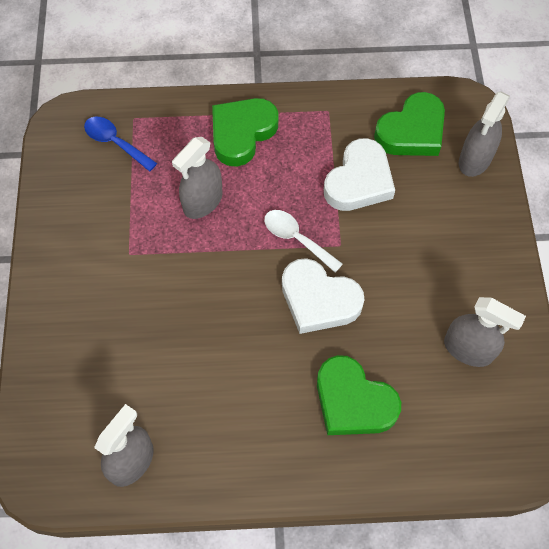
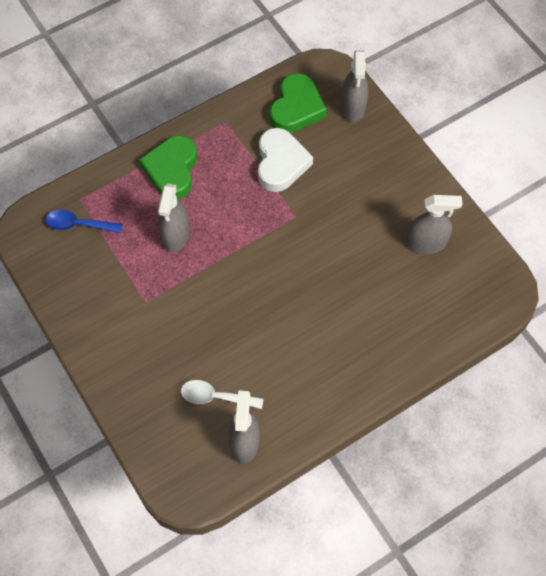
camera: 30 degrees left, 0 degrees up
(296, 239) = (262, 227): white spoon -> white spoon (215, 397)
(319, 300) = (305, 262): white heart -> none
(353, 401) = (371, 319): green heart -> none

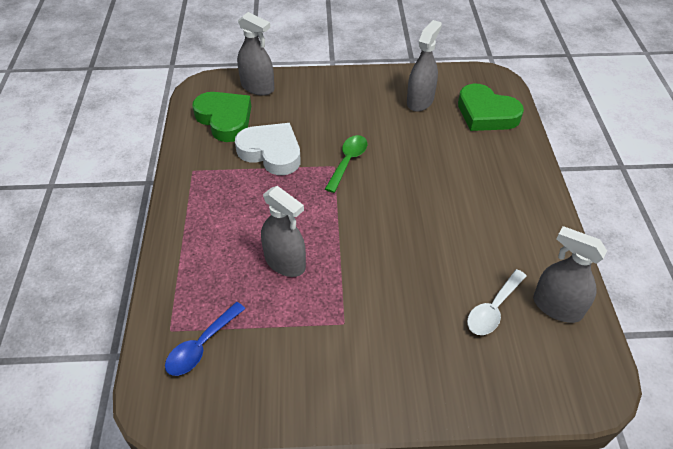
camera: 60 degrees left, 15 degrees down
(172, 170) = (207, 233): green heart -> green heart (486, 114)
(307, 224) = (348, 161): none -> green spoon

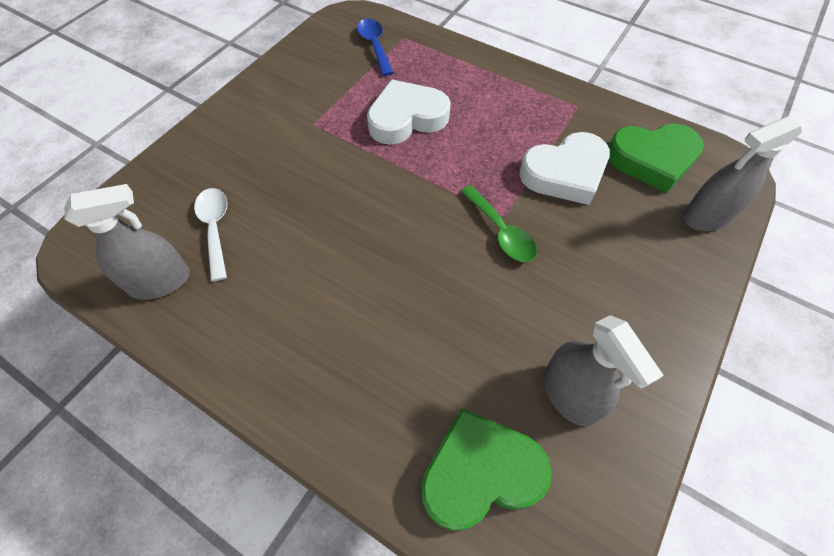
camera: 125 degrees right, 10 degrees up
(285, 262) = (406, 118): grey spray bottle -> white heart

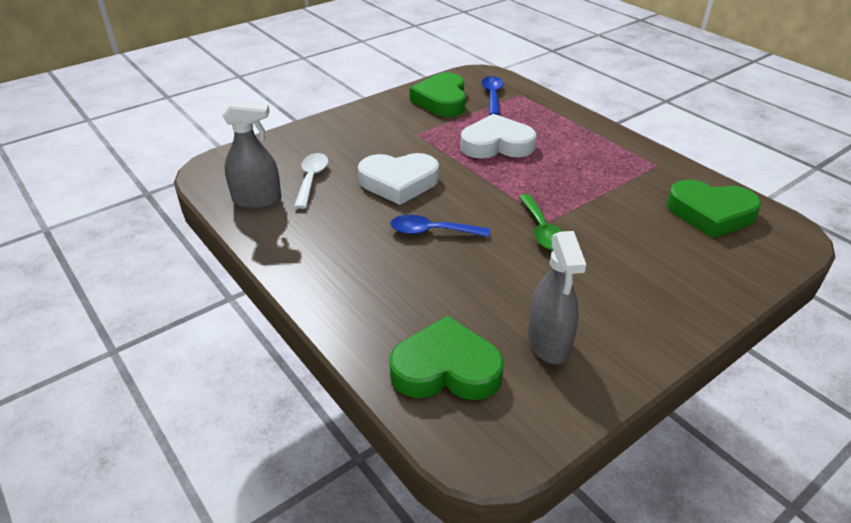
camera: 20 degrees right, 20 degrees down
(321, 66) = (441, 100): none -> green heart
(386, 270) = (432, 231): none -> blue spoon
(565, 173) = (620, 205): white heart -> white heart (399, 182)
(706, 216) = (745, 262): grey spray bottle -> none

